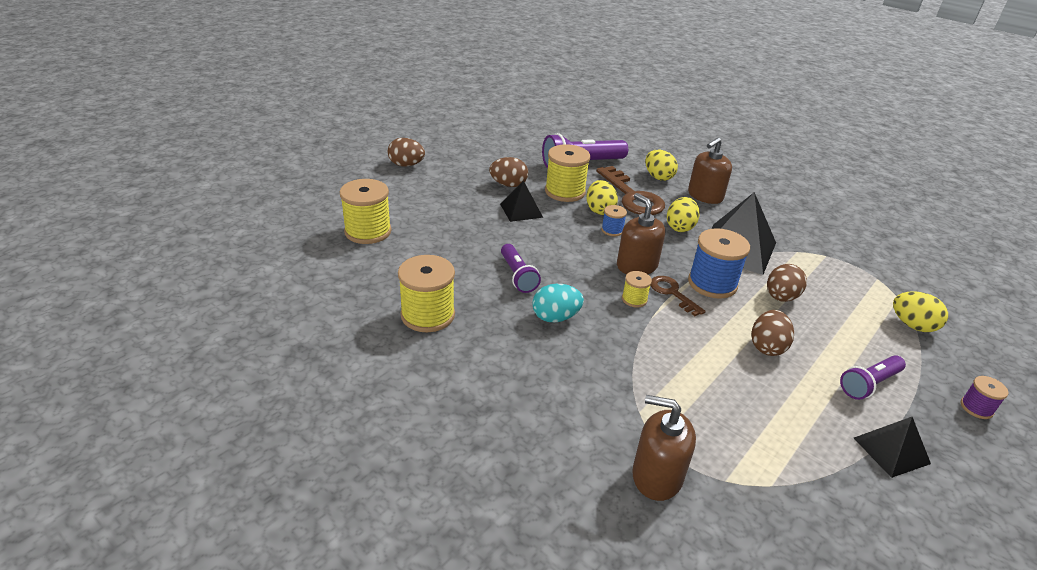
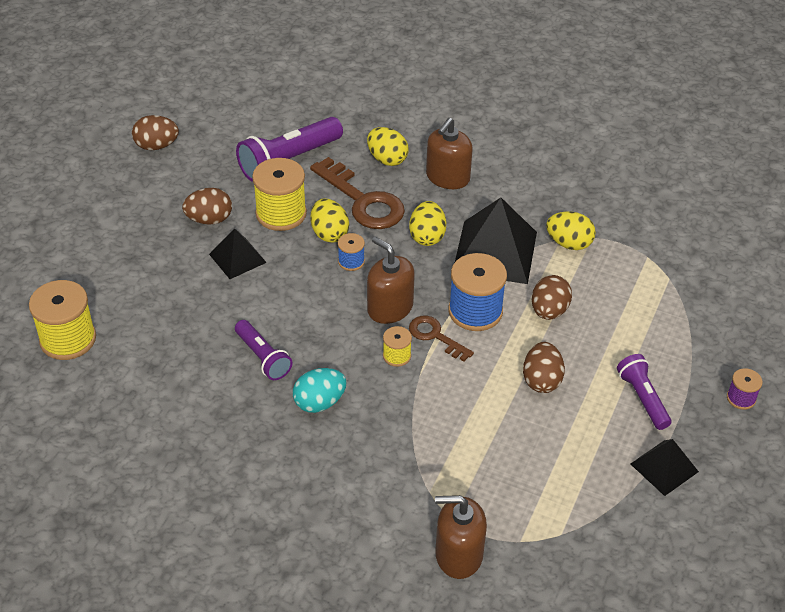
camera: 15 degrees left, 10 degrees up
(406, 165) = (70, 218): brown egg -> brown egg (156, 146)
(428, 315) = (183, 437): yellow spool -> none
(869, 384) = (642, 398): purple flashlight -> purple flashlight turned 120 degrees clockwise
(912, 325) = (683, 312): yellow egg -> yellow egg (569, 243)

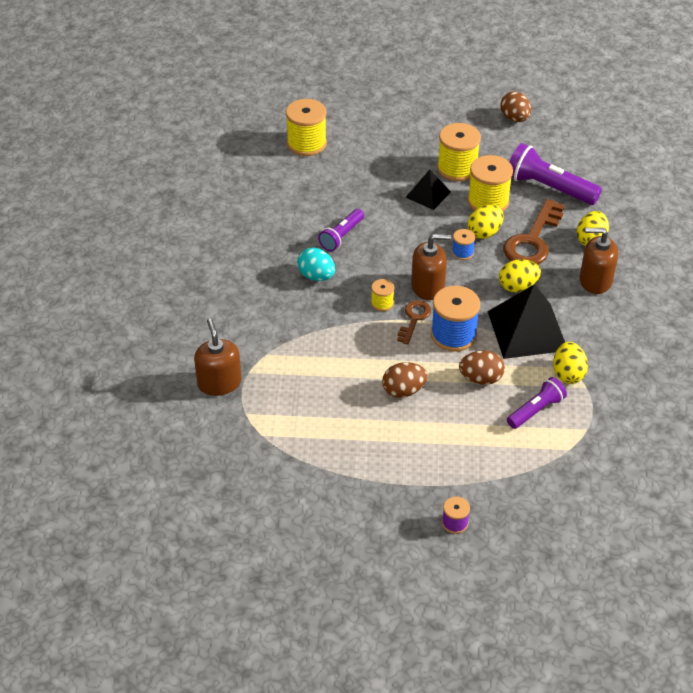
camera: 70 degrees right, 0 degrees up
(209, 219) = (457, 168): brown egg -> yellow spool
(390, 308) = (428, 286): brown soap dispenser -> brown soap dispenser turned 60 degrees clockwise
(642, 398) = (419, 457): purple flashlight -> purple flashlight (536, 410)
(664, 467) = (354, 484): black pyramid -> none

